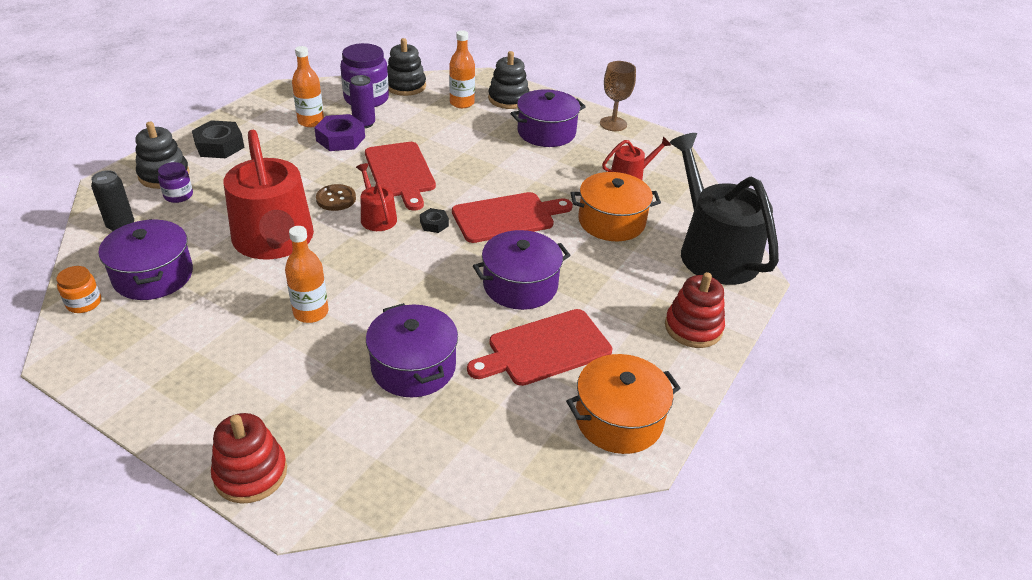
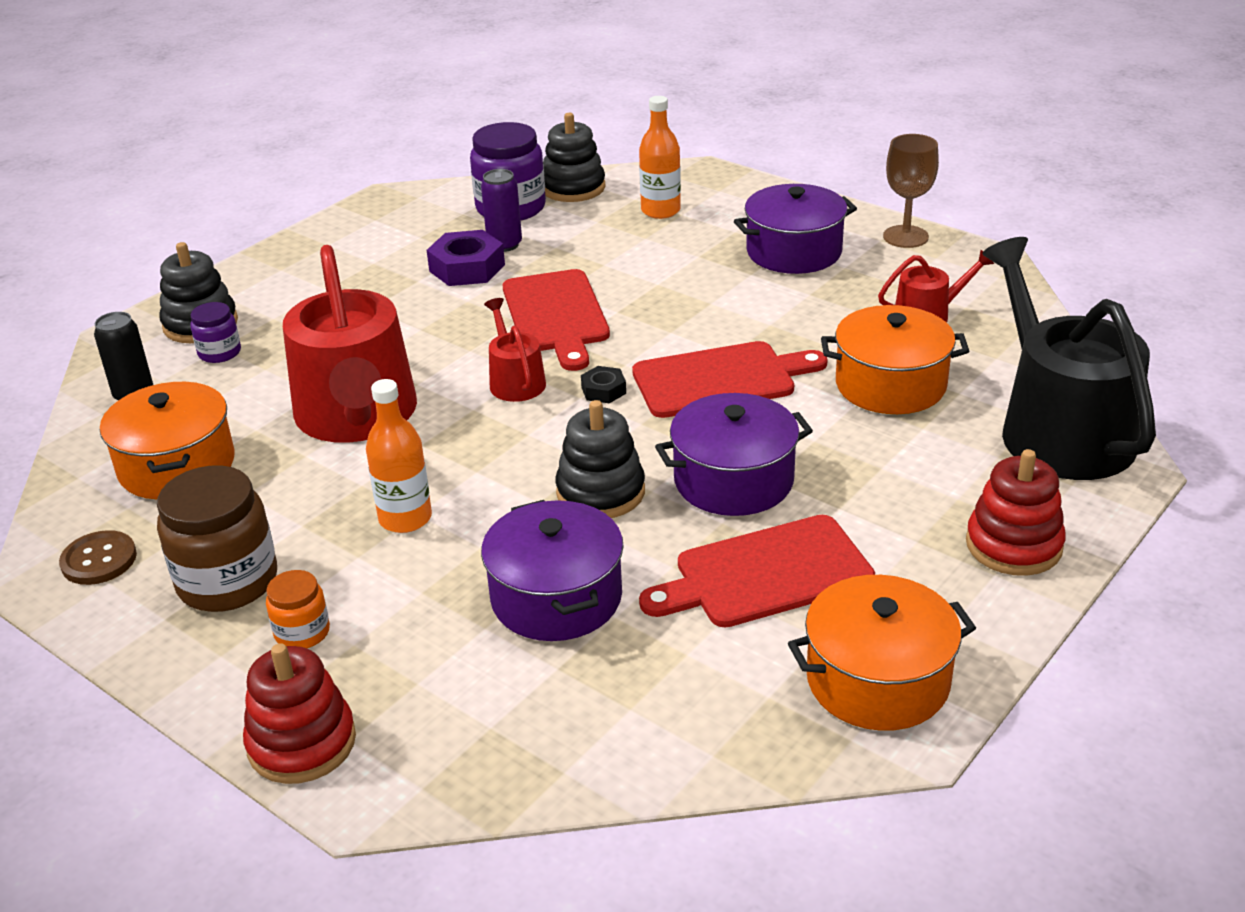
camera: 10 degrees right, 5 degrees down
(84, 303) = (76, 503): orange jar -> orange jar (302, 632)
(153, 276) = (177, 466): purple pot -> orange pot
(193, 358) = (227, 581): none -> brown jar
(219, 146) = (284, 281): black nut -> none
(311, 121) = (423, 243): orange bottle -> none
(336, 199) = (454, 355): brown button -> brown button (99, 560)
(508, 99) = (736, 203): black stacking toy -> black stacking toy (600, 492)

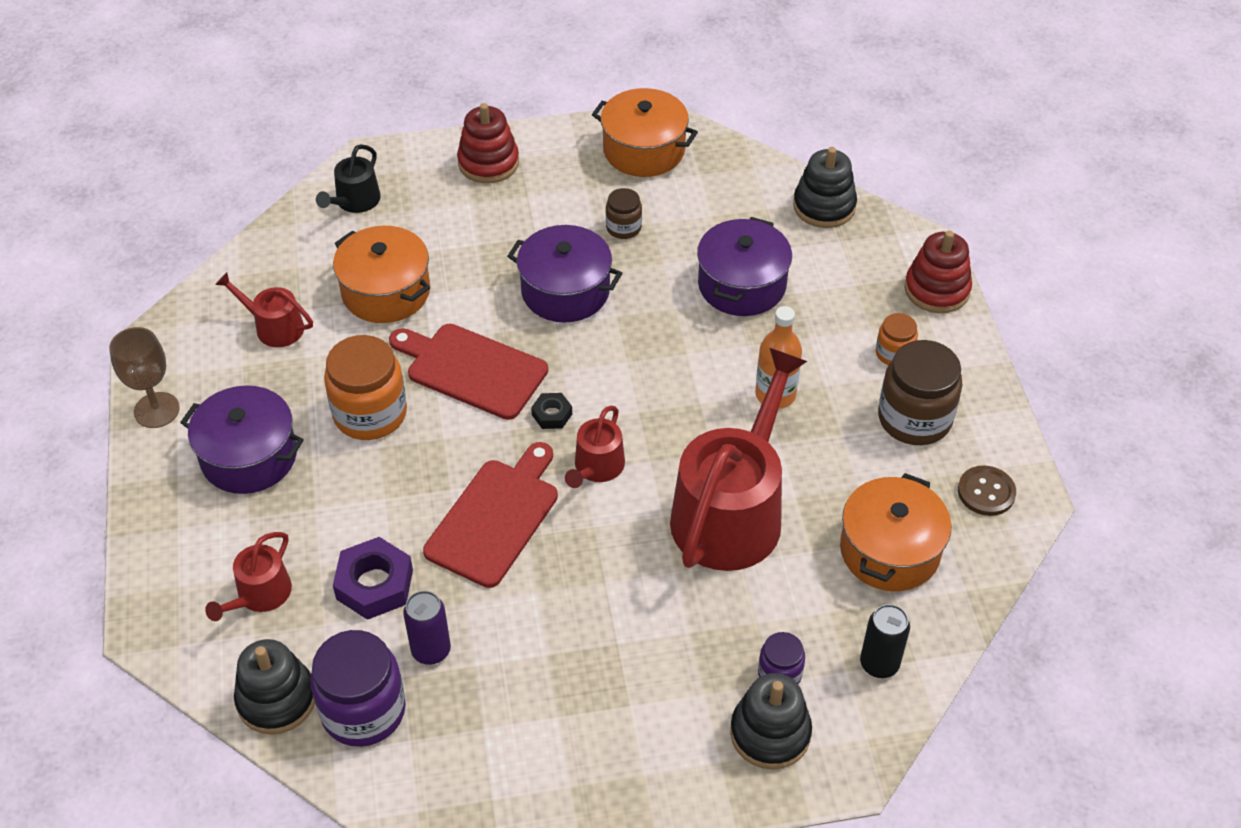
camera: 140 degrees left, 15 degrees up
(467, 268) = (494, 639): purple nut -> purple nut (374, 584)
(600, 492) = (646, 334): black stacking toy -> black stacking toy (824, 206)
(660, 211) = (260, 595): orange bottle -> red watering can
(752, 313) = (370, 413): none -> orange jar
(765, 574) = (623, 227): red cutting board -> brown jar
(1058, 429) = (355, 201): black watering can -> black watering can, size x0.47

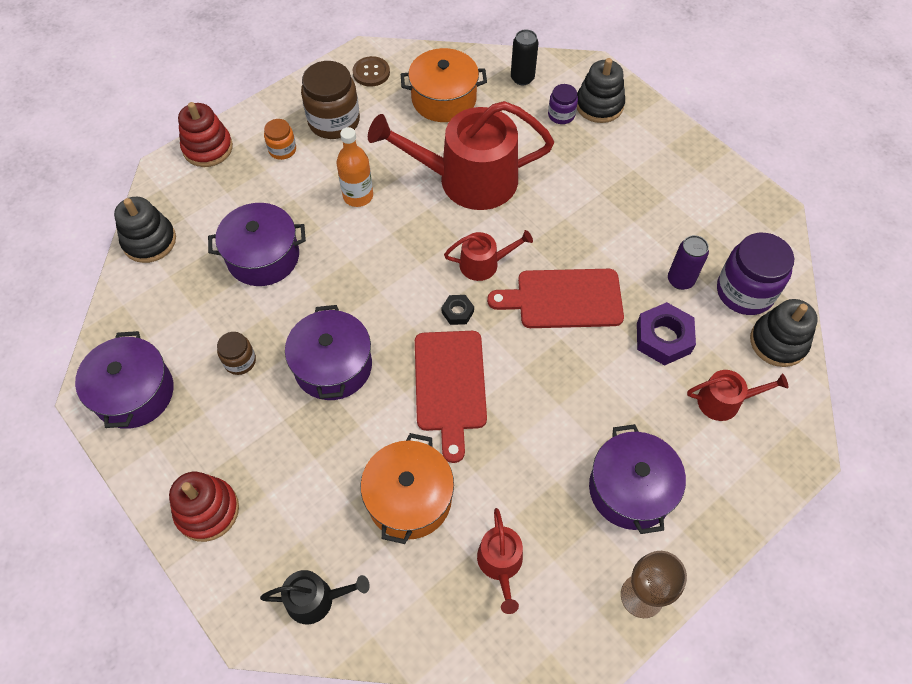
camera: 120 degrees left, 10 degrees up
(370, 413) = (535, 430): orange jar -> none
(644, 150) = (134, 393): orange pot -> purple pot

